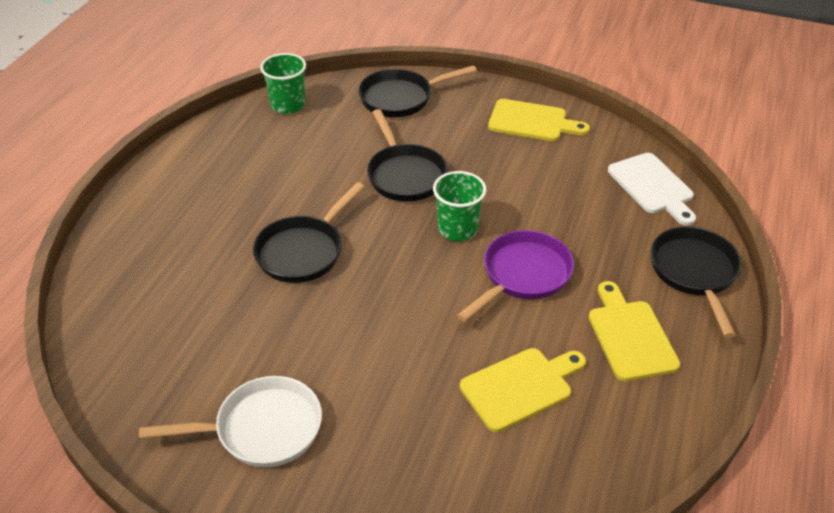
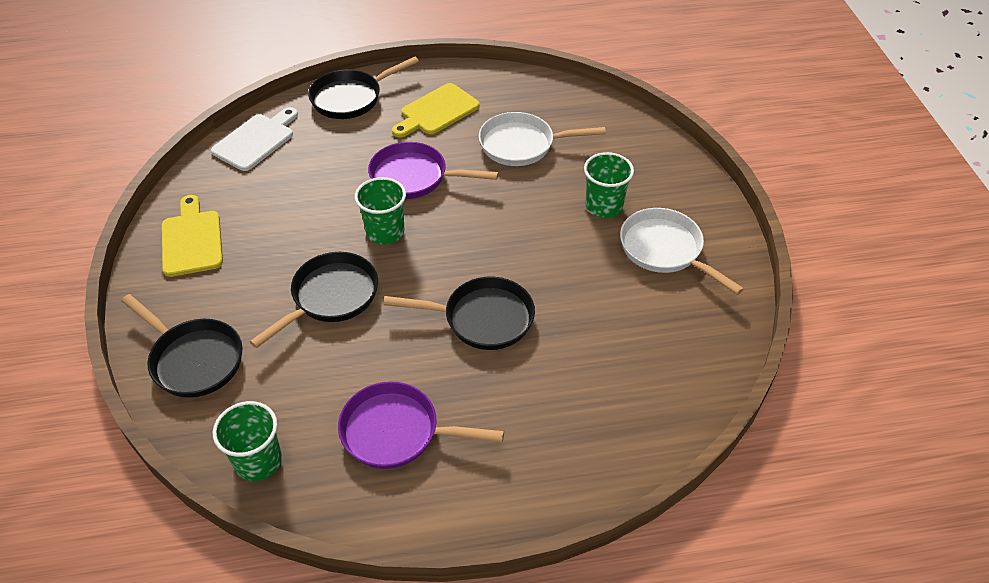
camera: 120 degrees left, 5 degrees up
(246, 168) = (397, 432): none -> purple pan
(366, 411) = (604, 206): none -> green cup
(520, 387) = (522, 145): yellow cutting board -> white pan

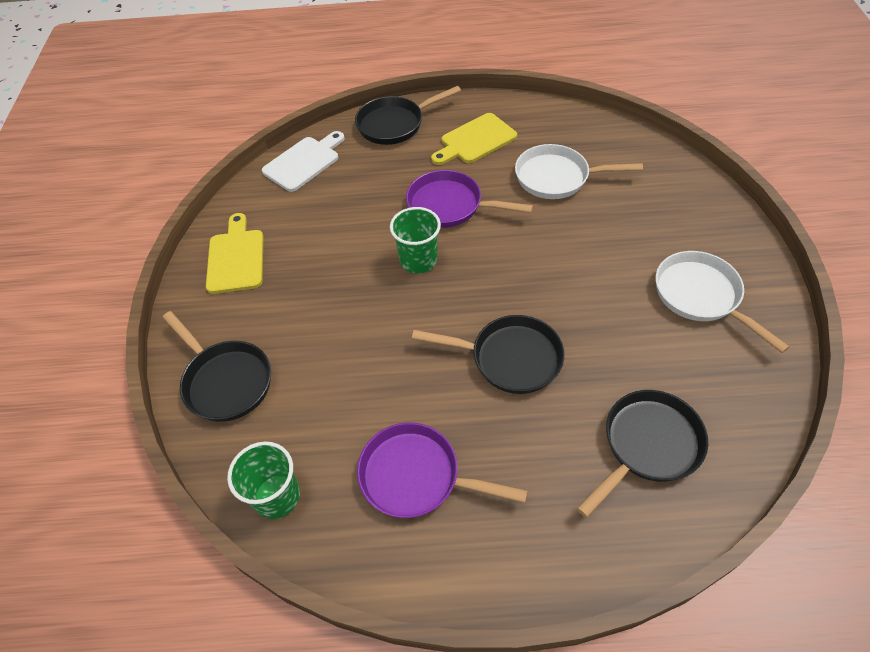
camera: 10 degrees right, 5 degrees up
(331, 297) = (361, 325): black pan -> black pan (647, 445)
(604, 206) = (637, 245): green cup -> none

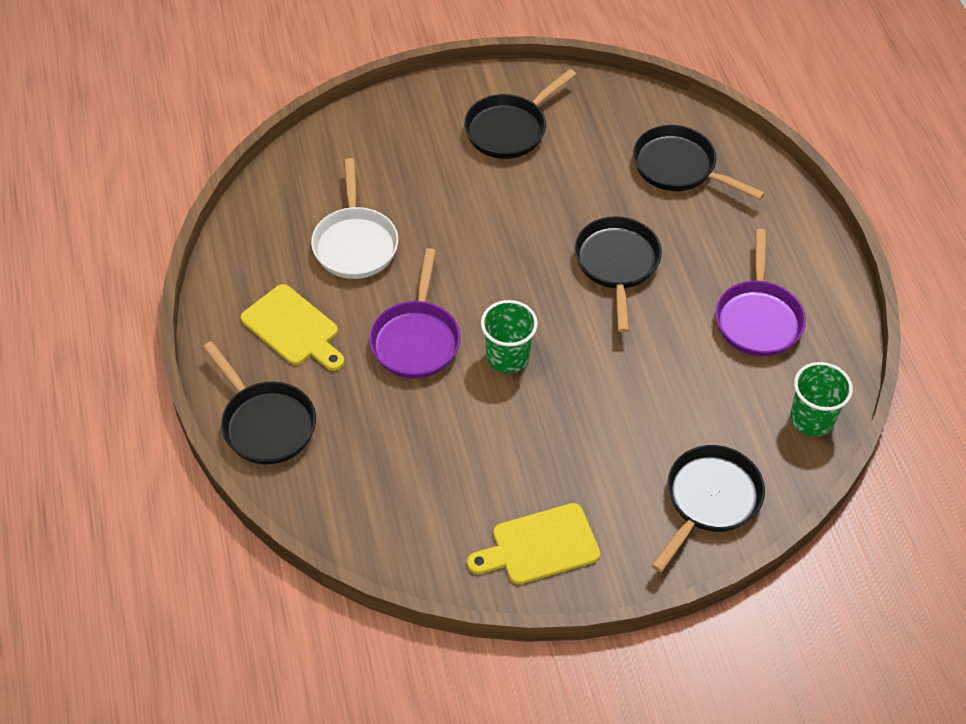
camera: 105 degrees left, 0 degrees up
(304, 162) = (354, 516): white cutting board -> none
(701, 296) = (509, 129): white pan -> black pan

